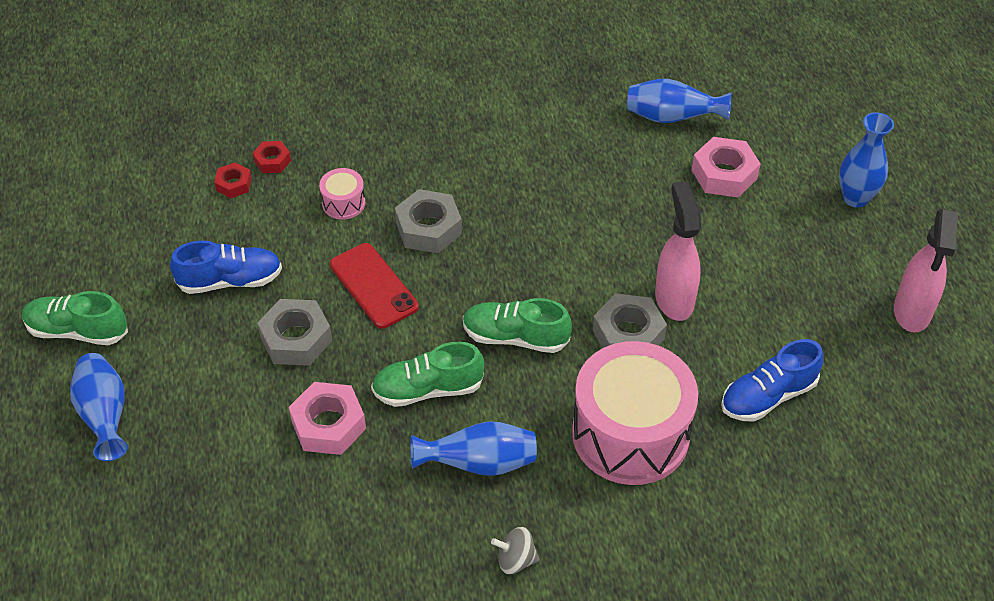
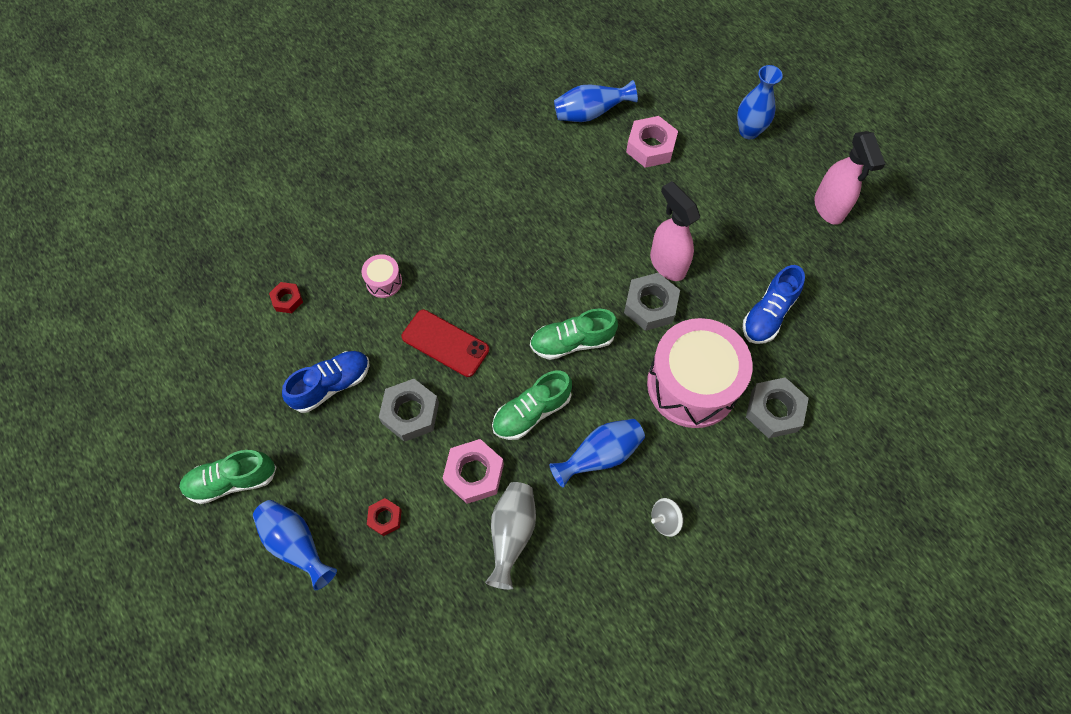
camera: 25 degrees left, 15 degrees up
(272, 161) = (307, 267): red nut -> red nut (385, 518)
(334, 501) = (512, 534): none -> grey vase
(428, 228) = (460, 277): grey nut -> grey nut (774, 411)

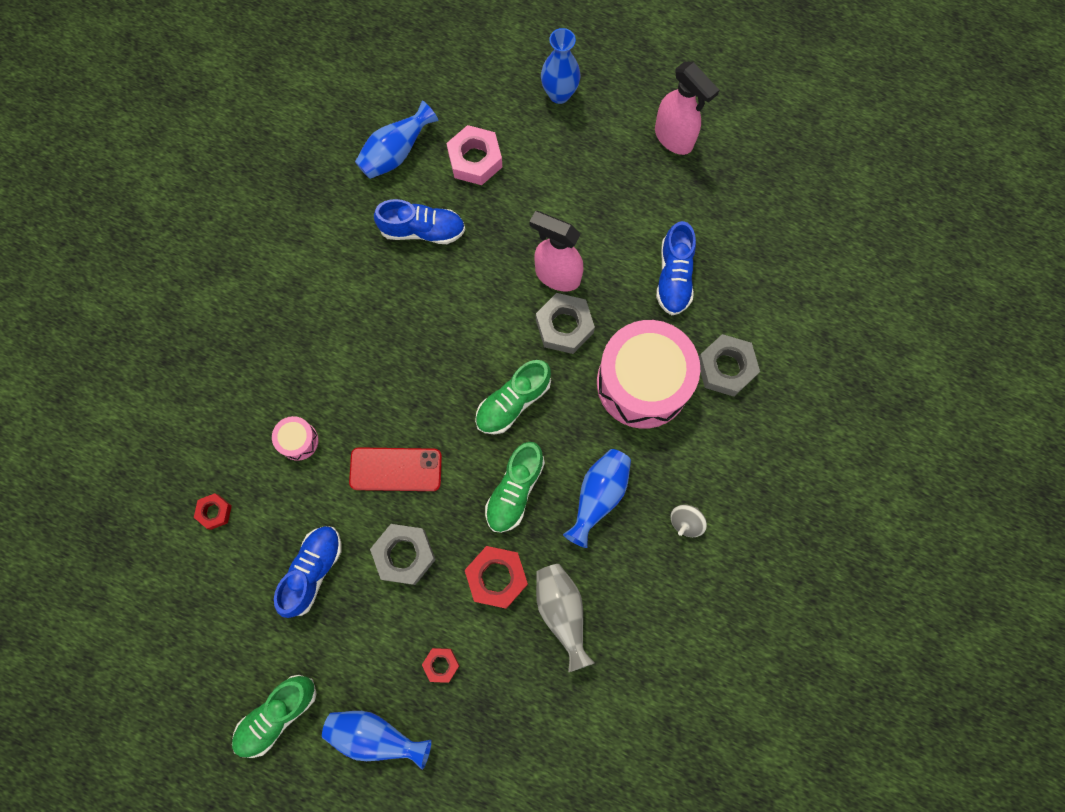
camera: 30 degrees left, 10 degrees up
(474, 474) = (496, 577): pink nut -> red nut
(577, 177) = (422, 230): none -> blue shoe

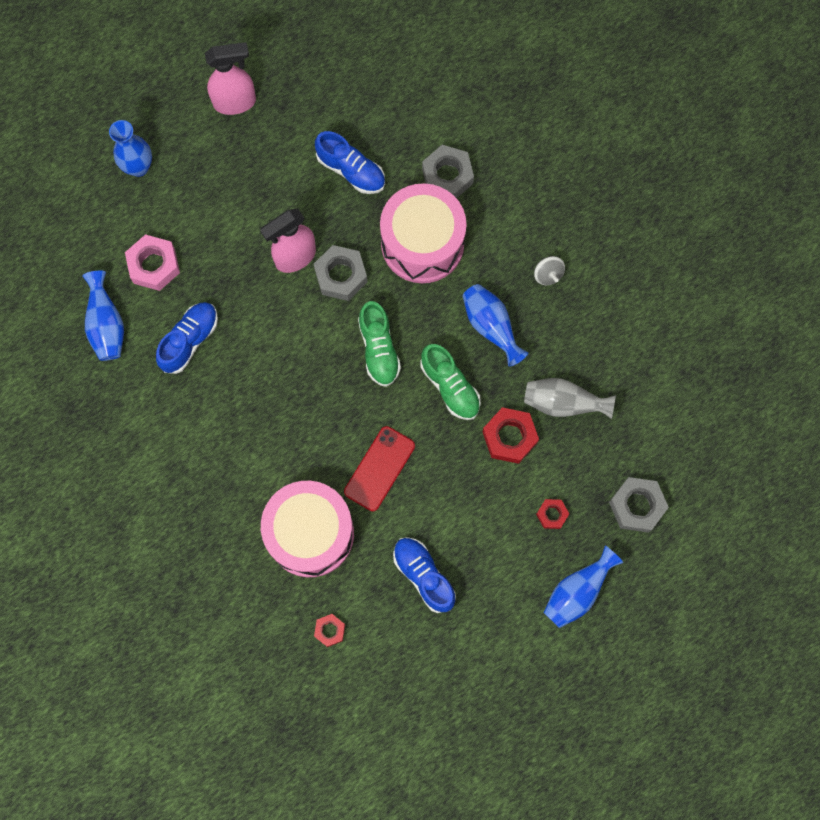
camera: 60 degrees left, 0 degrees up
(277, 715) = (520, 660): green shoe -> none
(298, 441) = (310, 533): pink drum -> pink drum, size x2.38
(404, 555) = (452, 498): grey nut -> grey nut (637, 506)

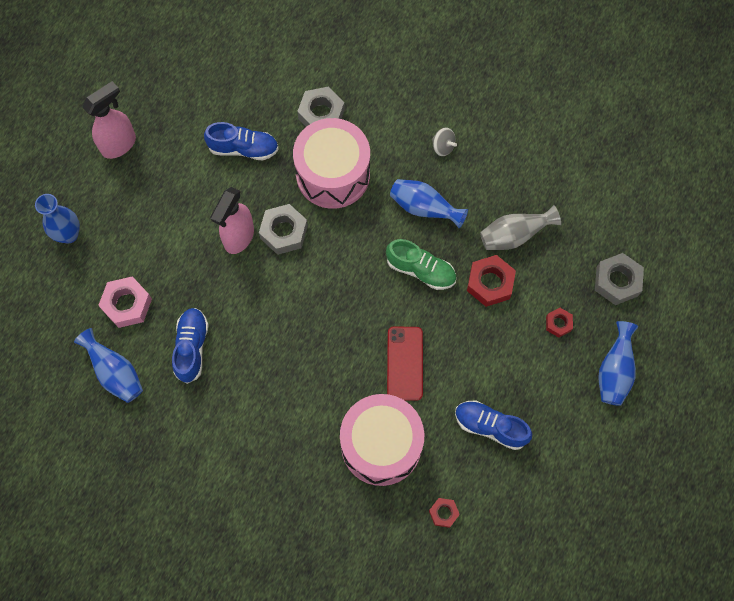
camera: 30 degrees left, 5 degrees down
(379, 349) = (348, 272): green shoe -> none

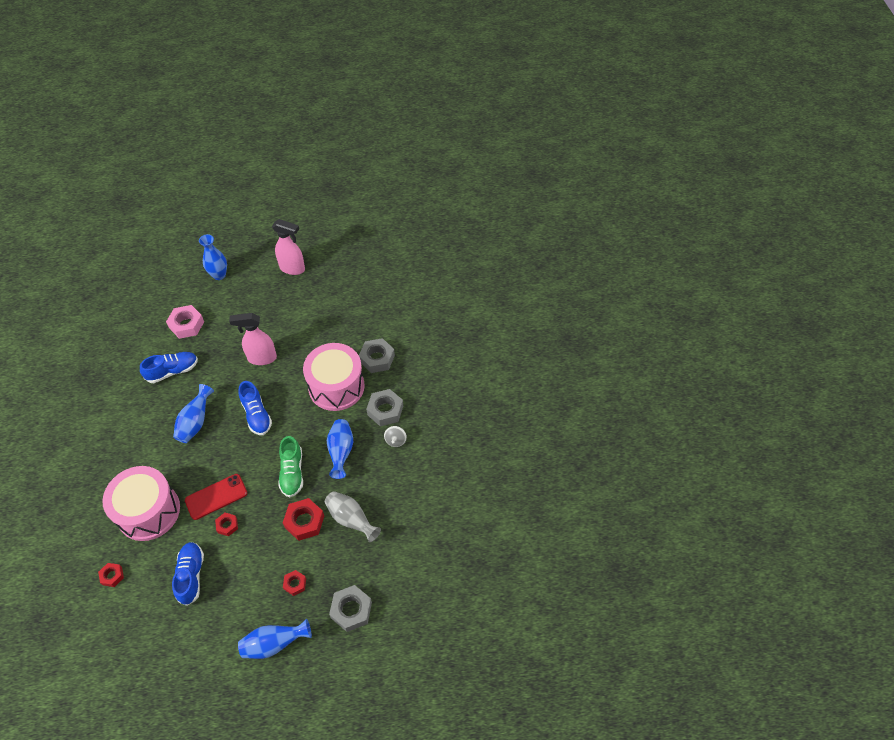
camera: 60 degrees right, 15 degrees down
(115, 373) = (138, 341): blue vase -> blue vase (195, 422)
(243, 148) = (326, 330): blue shoe -> blue shoe (256, 415)
(284, 232) = (278, 380): grey nut -> grey nut (385, 410)
(449, 365) = (227, 525): none -> red nut

